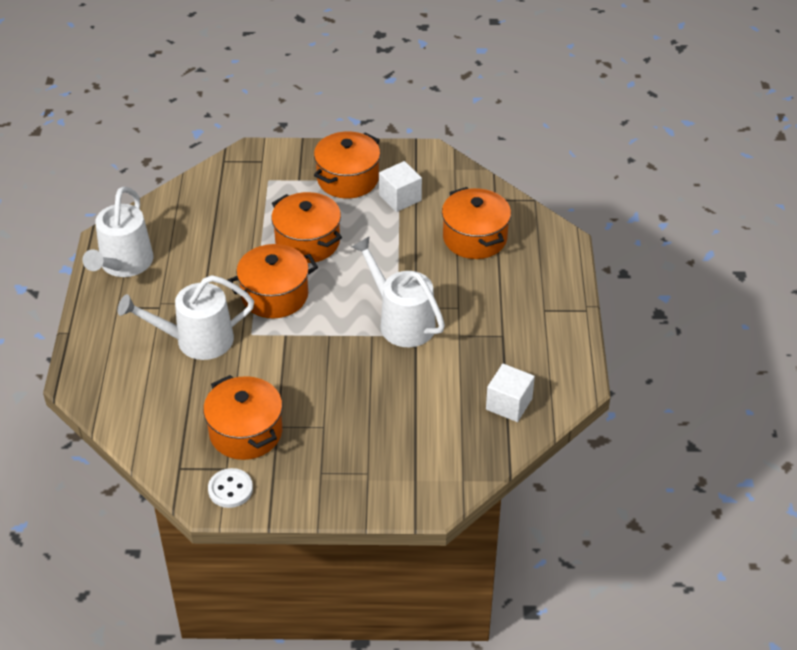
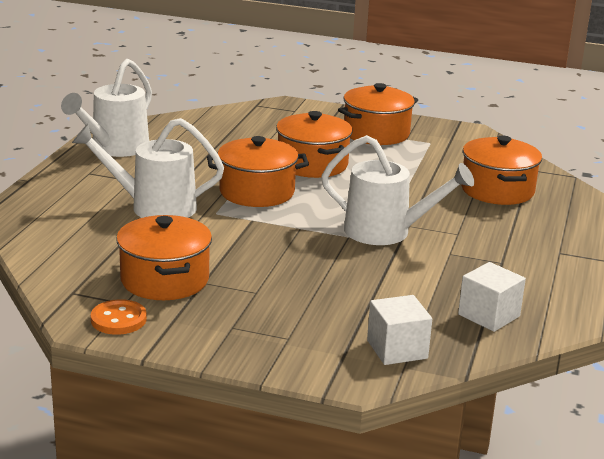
camera: 15 degrees right, 20 degrees down
(230, 489) = (118, 319): white button -> orange button
(400, 198) = (426, 153): white cube -> white cube (397, 349)
(401, 321) = (387, 232): white watering can -> white watering can turned 135 degrees clockwise

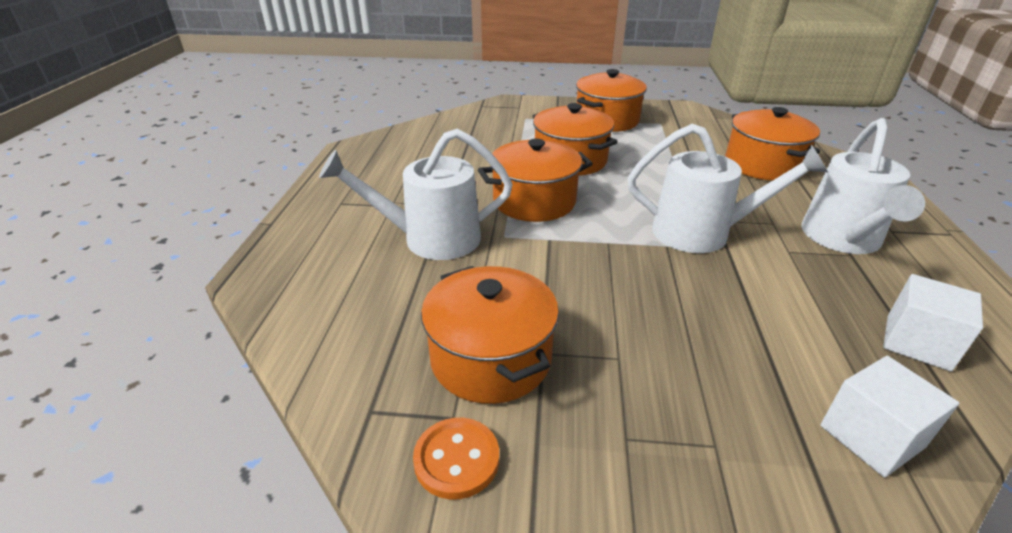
camera: 10 degrees left, 10 degrees up
(115, 148) = (361, 169): white watering can -> white watering can (843, 240)

